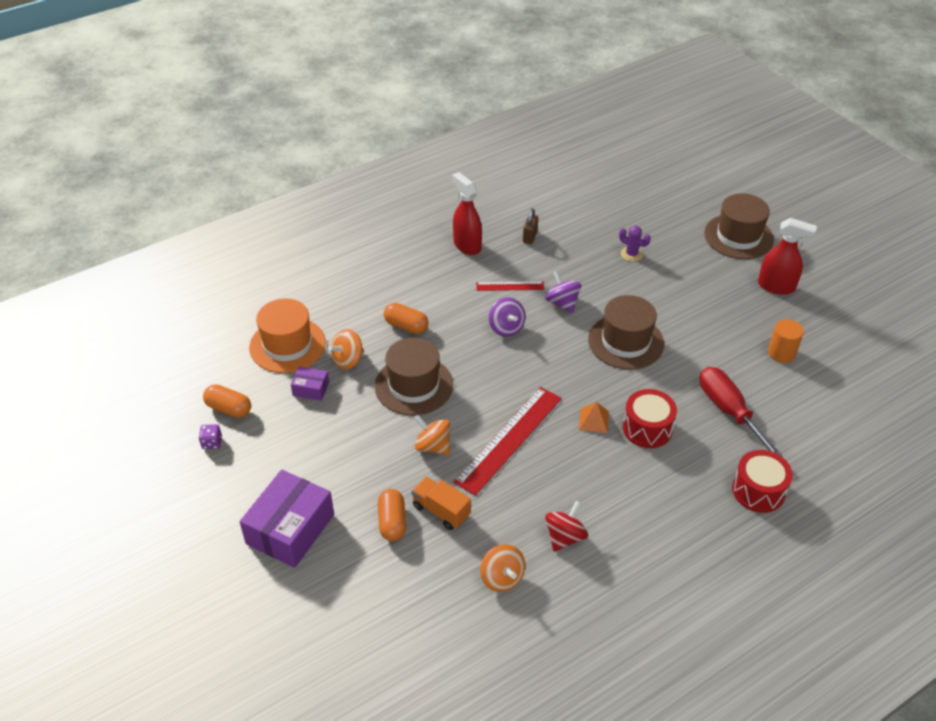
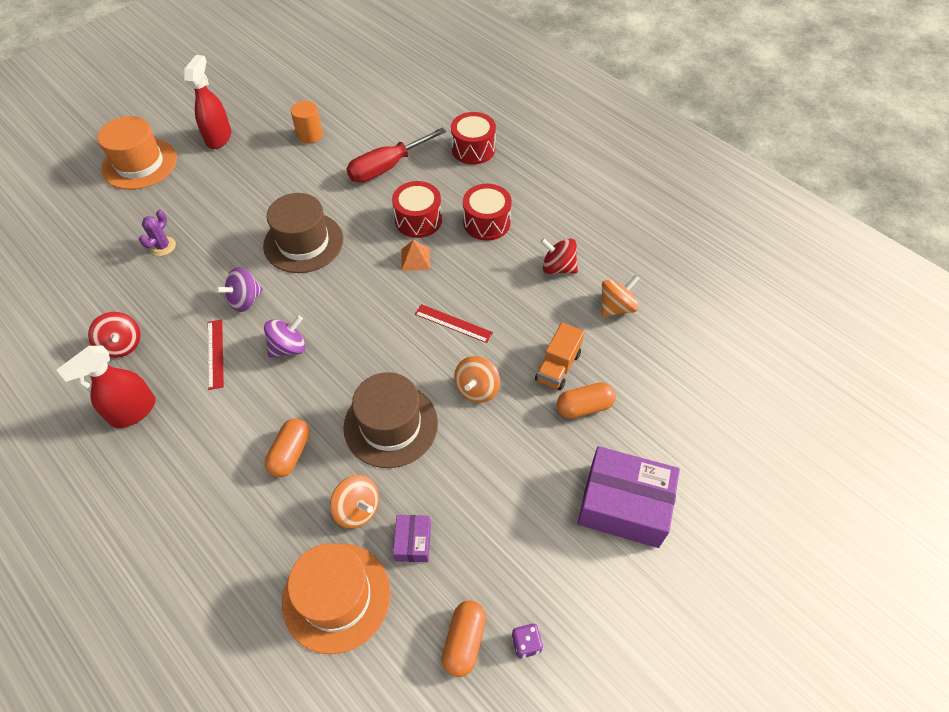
camera: 100 degrees left, 10 degrees up
(509, 439) = (453, 323): red ruler -> red ruler, size x0.51
(530, 237) = (122, 345): brown padlock -> red spinning top
(638, 485) = (486, 222): none -> red drum
(738, 236) = (139, 164): brown hat -> orange hat

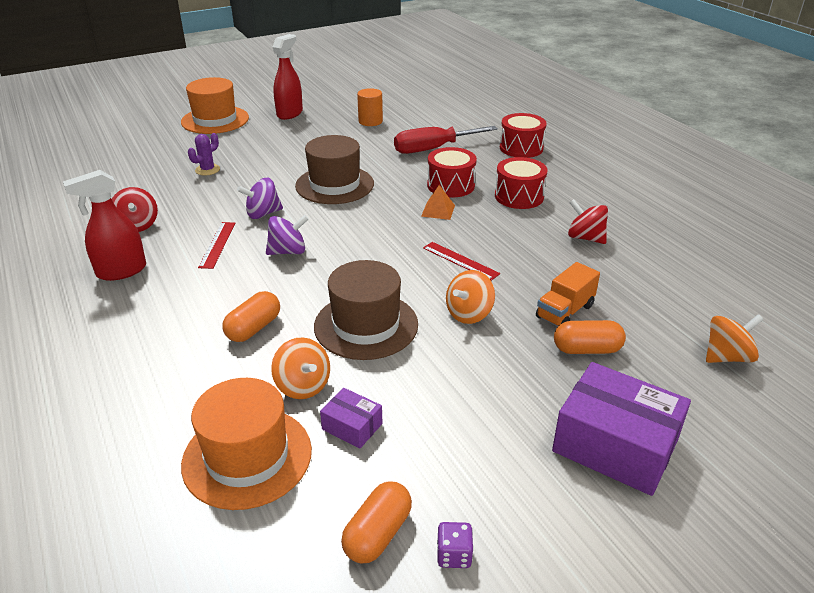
camera: 15 degrees right, 20 degrees down
(413, 542) = (352, 426): purple box -> purple box turned 75 degrees counterclockwise
(616, 307) = (643, 276): orange spinning top -> orange spinning top (727, 357)

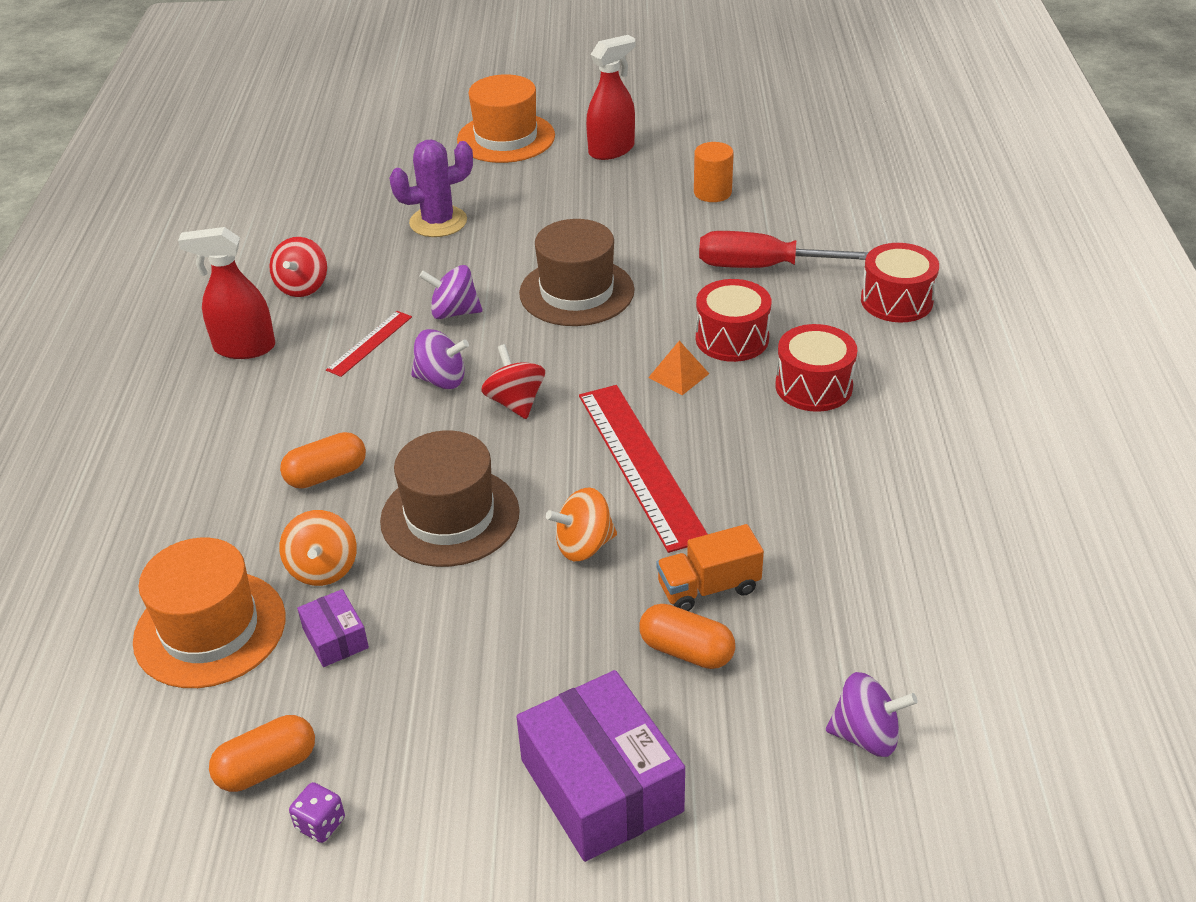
camera: 30 degrees right, 5 degrees up
(207, 170) = (438, 222): purple cactus -> purple cactus, size x1.67
(460, 261) = (640, 464): red ruler -> red ruler, size x1.97
(585, 238) = (846, 486): red spinning top -> red spinning top (515, 402)
(727, 357) = (866, 735): orange spinning top -> purple spinning top

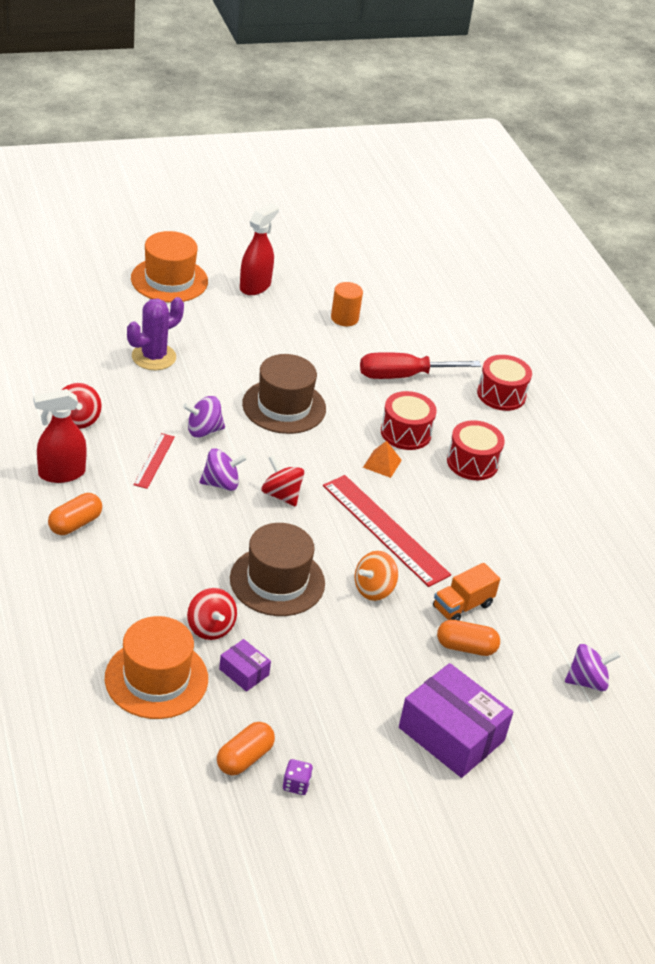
camera: 25 degrees left, 0 degrees up
(323, 568) = (210, 627): orange spinning top -> red spinning top
(326, 475) = (177, 562): orange capsule -> orange capsule (75, 524)

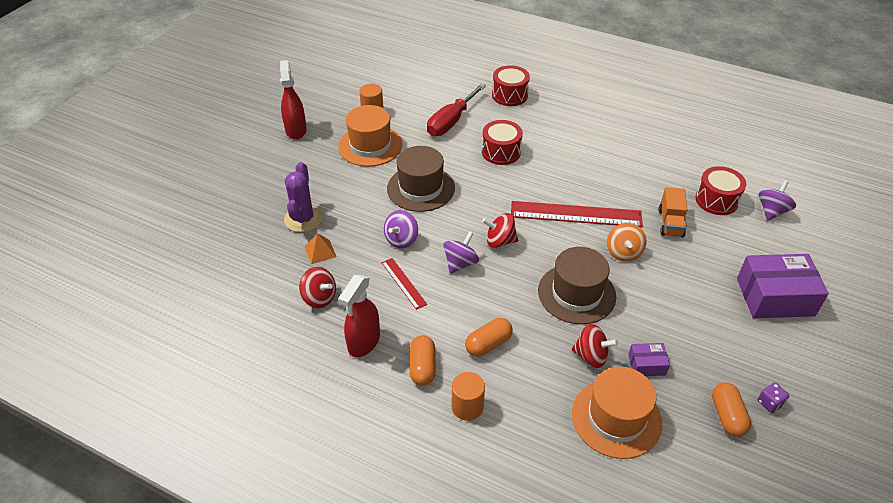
camera: 40 degrees left, 5 degrees up
(64, 574) = (467, 407): none -> orange cylinder
(169, 280) = (239, 164): orange hat -> orange hat (370, 145)
(382, 463) = (517, 178): orange pyramid -> orange pyramid (320, 251)
(466, 647) = (706, 243): orange capsule -> orange capsule (488, 344)
(472, 462) = (554, 142): red drum -> red drum (716, 200)

